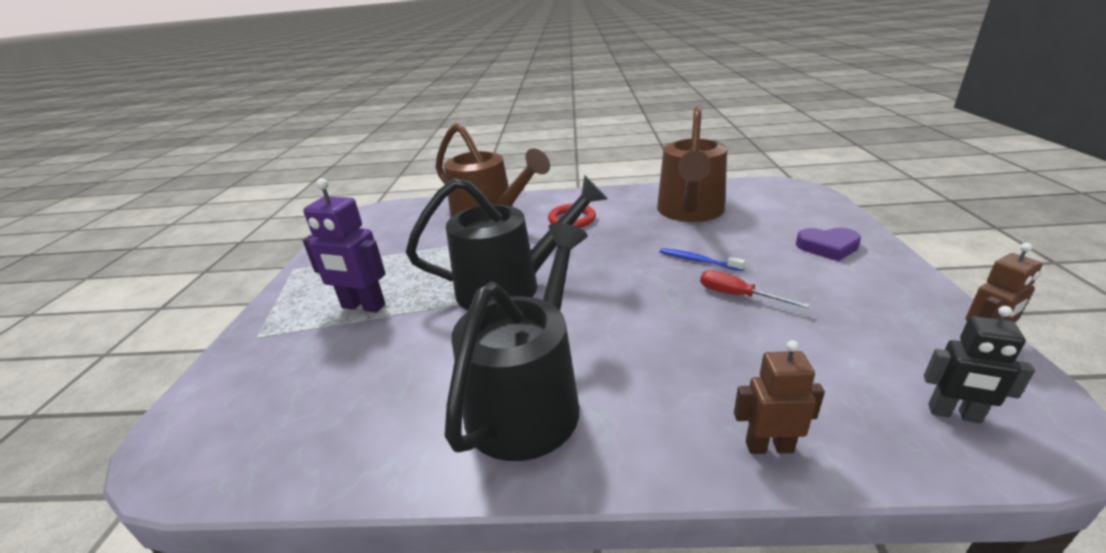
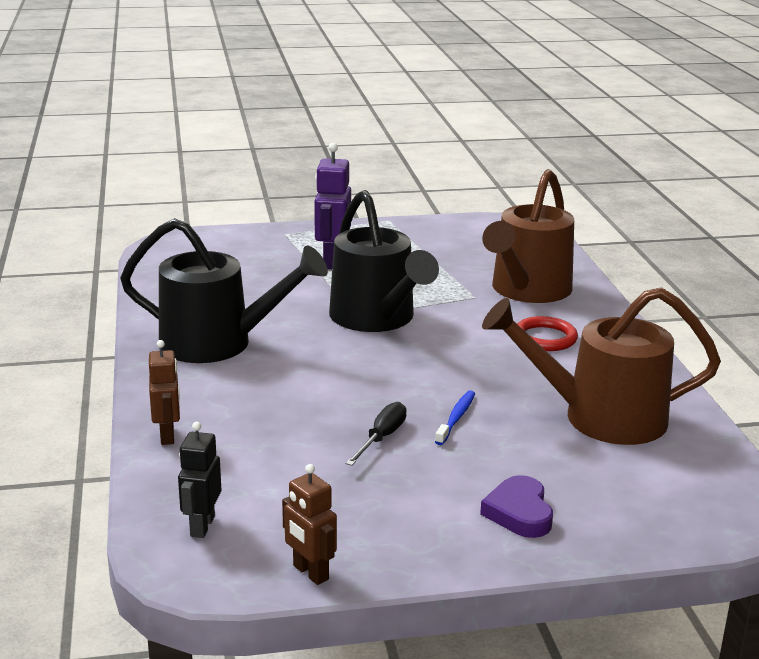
camera: 75 degrees right, 5 degrees down
(737, 295) = (382, 438): red screwdriver -> black screwdriver

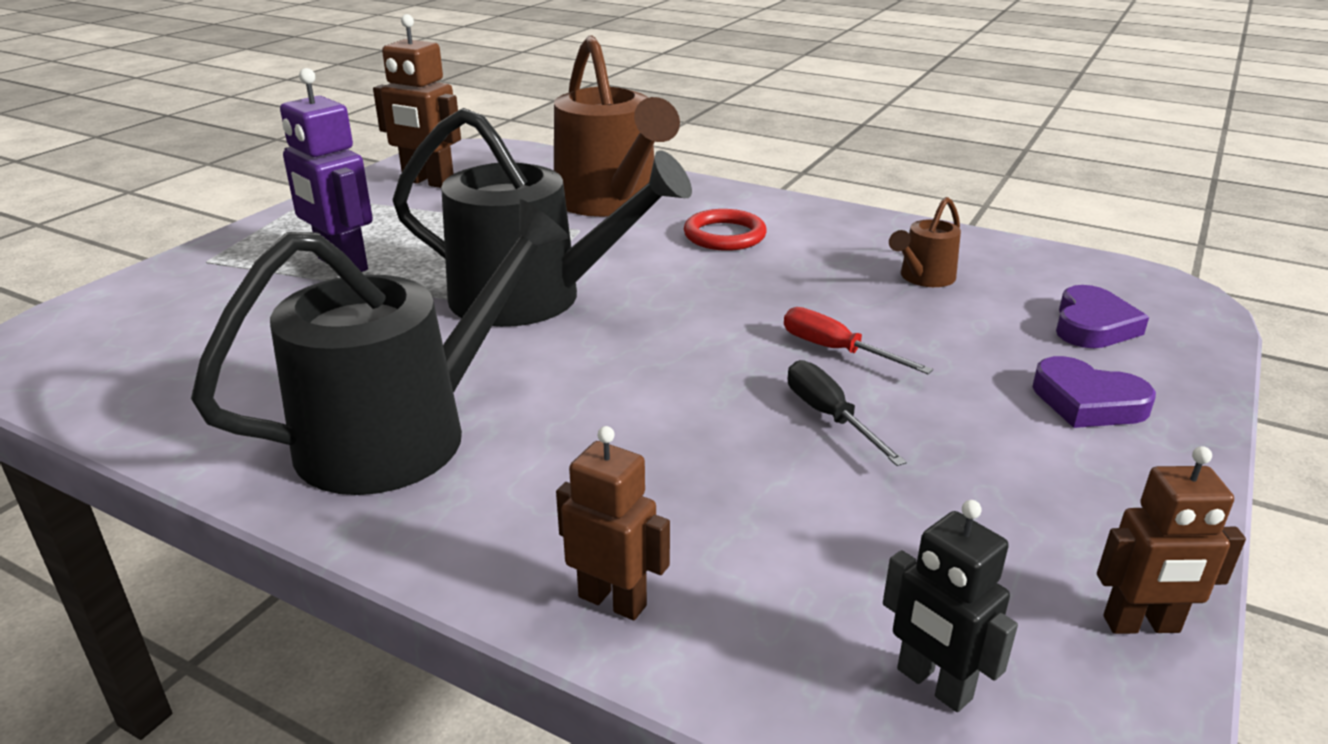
camera: 50 degrees left, 5 degrees up
(456, 418) = (836, 350): blue toothbrush -> red screwdriver
(457, 236) = (428, 182): none -> brown robot
(600, 417) = (923, 278): brown watering can -> brown watering can, size x0.44
(632, 493) = (1092, 325): none -> purple heart

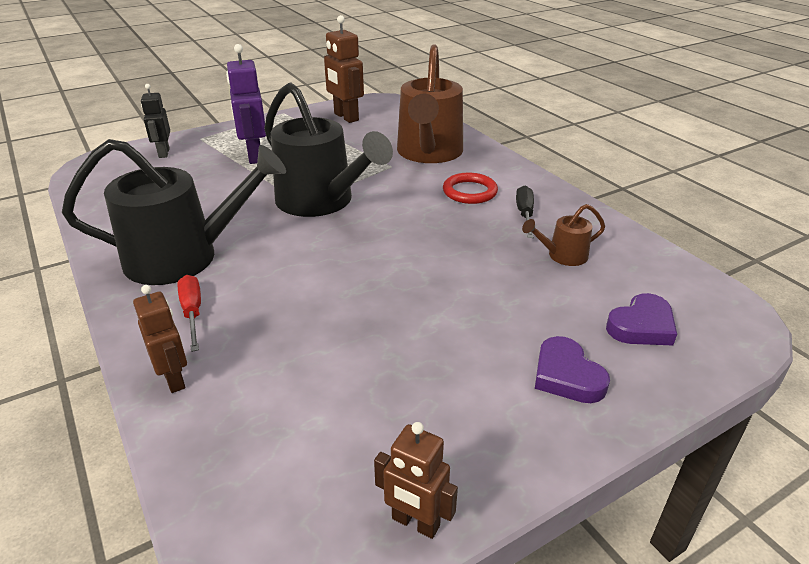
camera: 30 degrees right, 5 degrees up
(829, 416) = (393, 324): black screwdriver -> black screwdriver (525, 214)
(836, 350) = (447, 285): red screwdriver -> red screwdriver (192, 312)
(933, 684) = (263, 494): black robot -> black robot (163, 153)

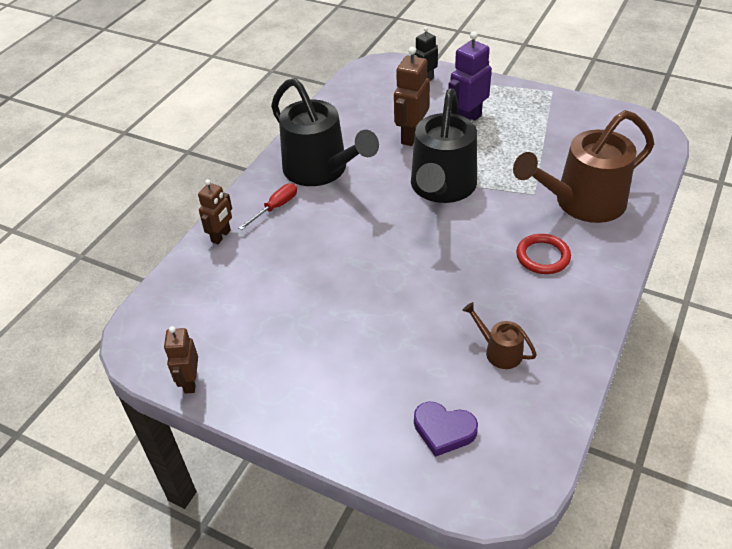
camera: 60 degrees right, 10 degrees up
(346, 117) = (588, 125): brown robot -> brown robot (411, 136)
(525, 214) = (541, 304): black screwdriver -> none
(566, 376) = (352, 405): purple heart -> none

